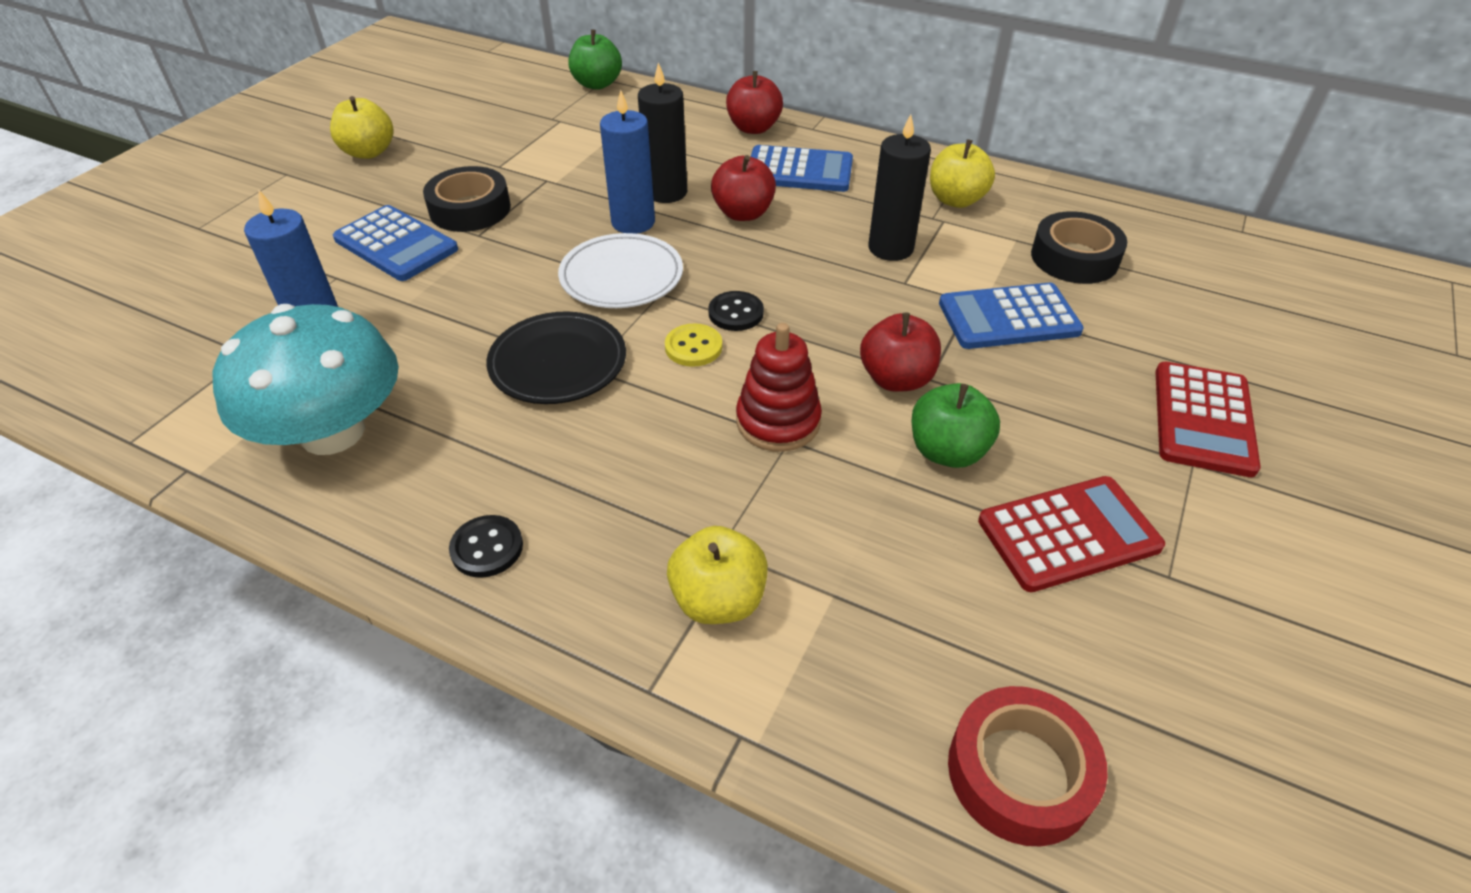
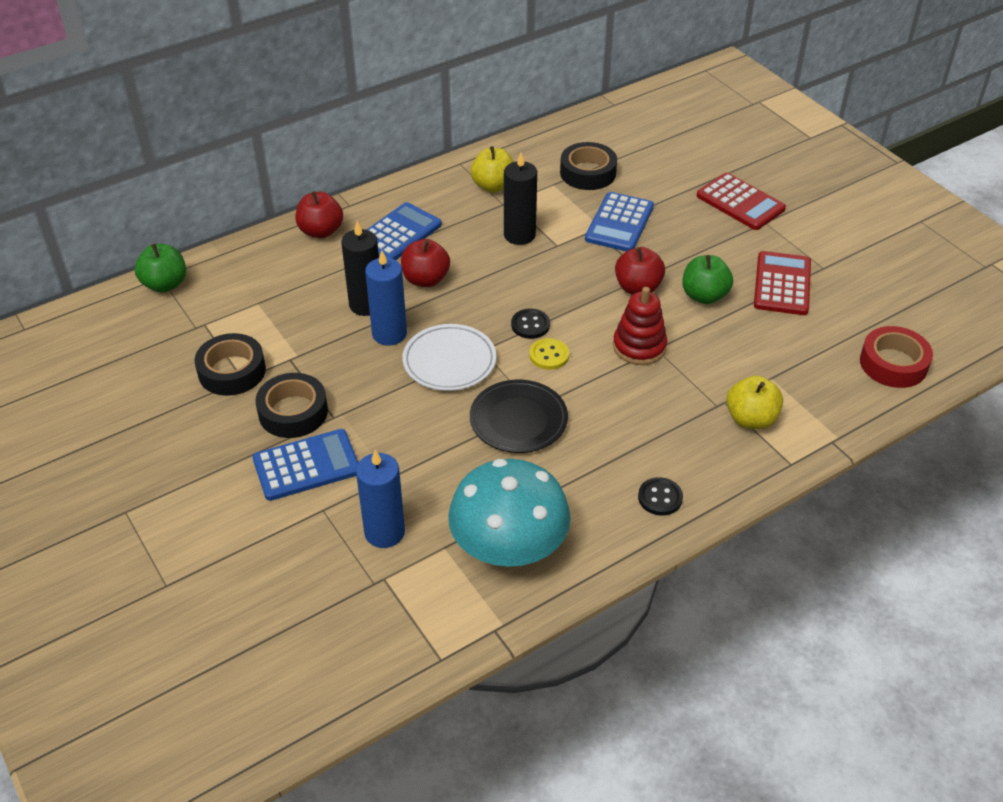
camera: 60 degrees left, 0 degrees up
(369, 152) = (140, 450): yellow apple -> none
(505, 157) = (232, 371): none -> black tape

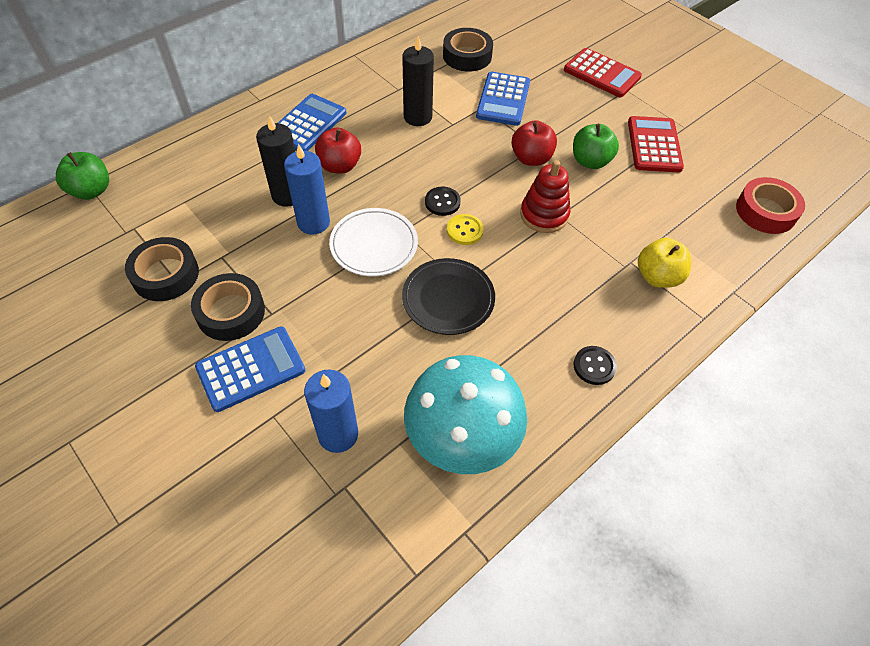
camera: 10 degrees left, 10 degrees up
(321, 231) = (236, 127): red apple -> none
(493, 186) = (387, 73): yellow apple -> none

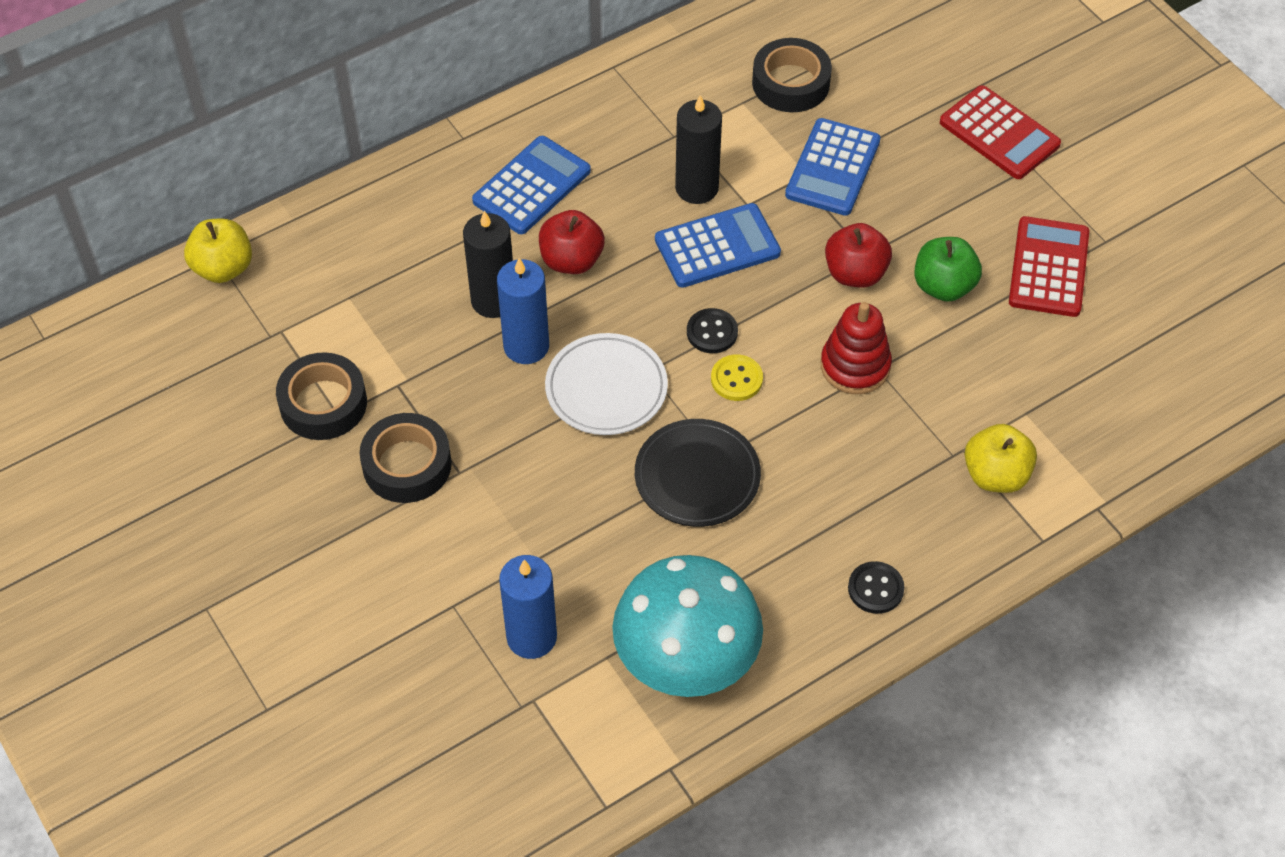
camera: 10 degrees right, 0 degrees up
(91, 191) = (223, 268): green apple -> yellow apple
(251, 369) = (429, 543): blue calculator -> blue calculator (717, 247)
(765, 211) = (1186, 392): red tape -> none

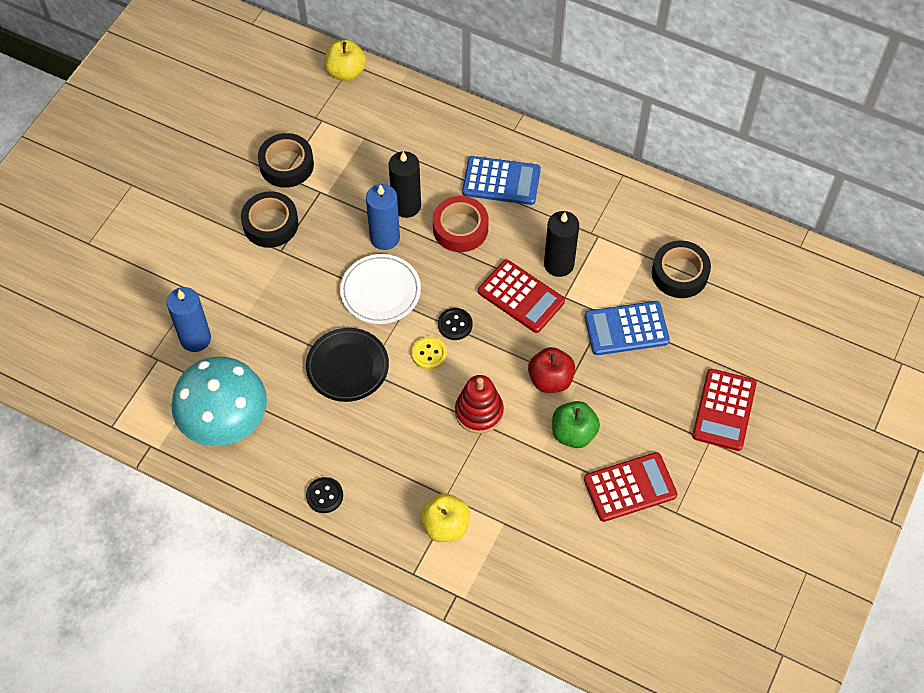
camera: 60 degrees right, 5 degrees up
(571, 260) = (460, 228): red apple -> red tape
(717, 247) = (521, 297): blue calculator -> red calculator

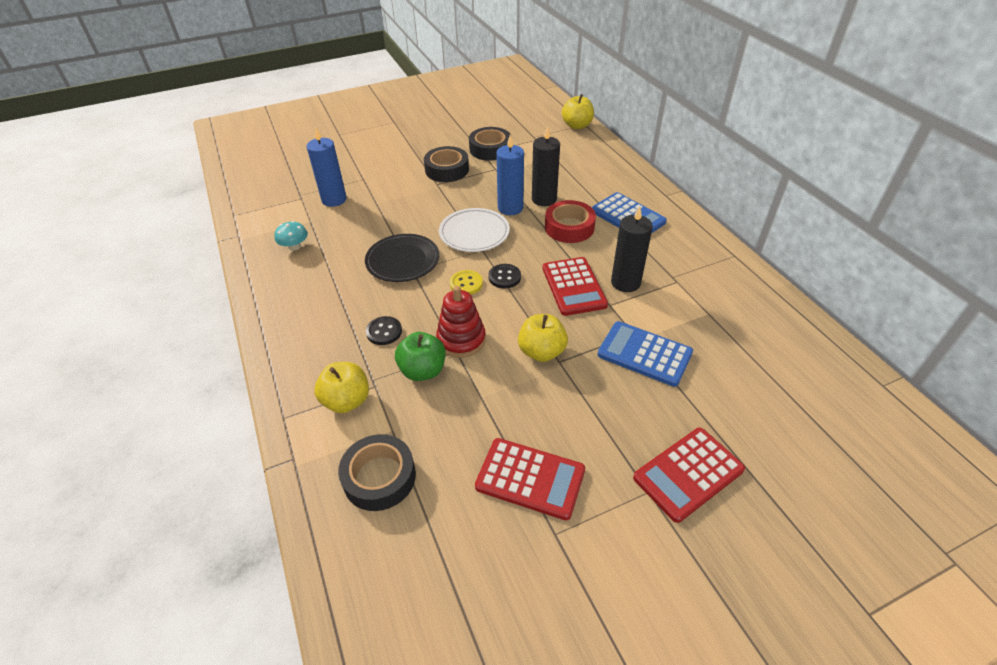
camera: 40 degrees right, 15 degrees down
(225, 419) = (294, 246): turquoise mushroom -> turquoise mushroom, size x0.40
(324, 496) = (293, 325): black button -> black button (384, 332)
(550, 379) = (541, 352): red apple -> yellow apple
(573, 433) = (522, 401): green apple -> green apple (423, 370)
(679, 273) = (732, 342): black tape -> black tape (379, 477)

